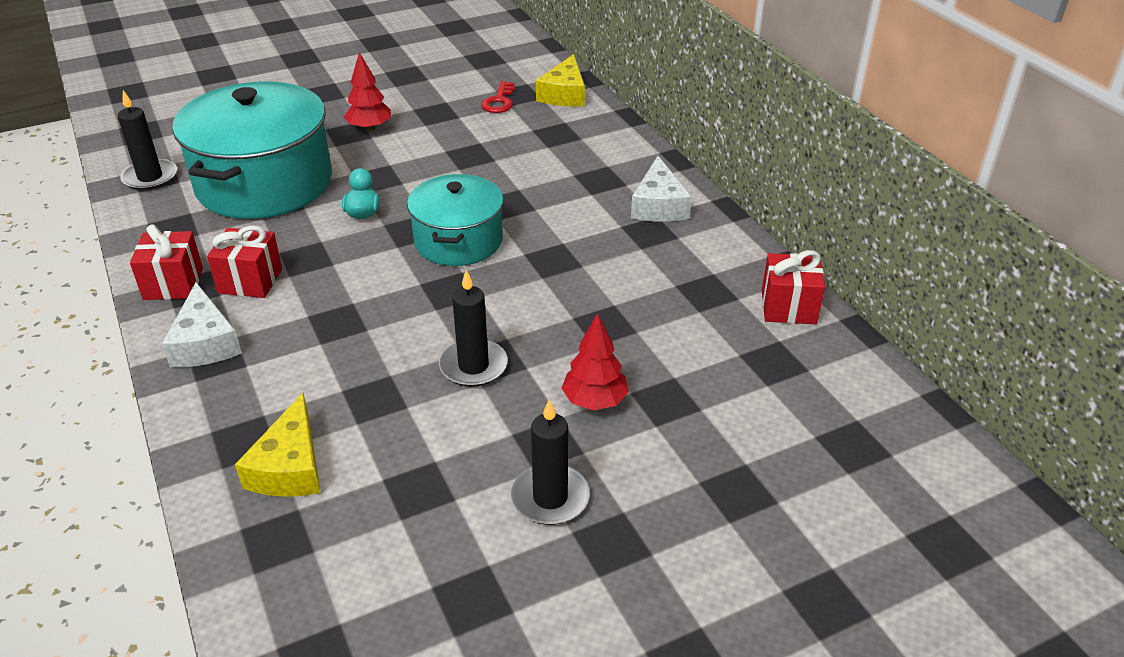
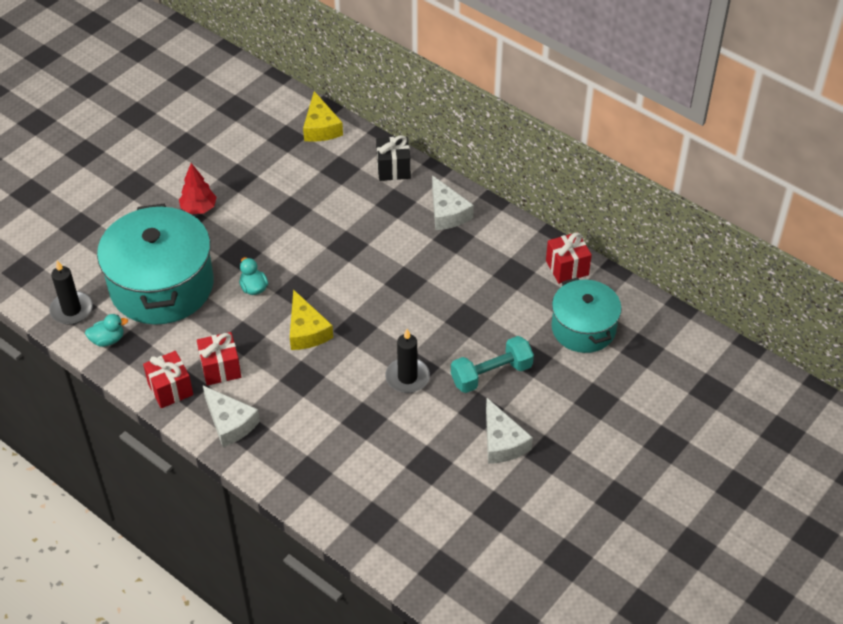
camera: 25 degrees left, 10 degrees up
(157, 215) = (108, 340): none -> turquoise duck
(290, 466) = (348, 479): yellow cheese -> yellow cheese (306, 330)
(458, 241) = (335, 288): turquoise pot -> turquoise pot (583, 328)
(499, 101) = (277, 150): red key -> none
(550, 498) = (502, 442): black candle -> white cheese
(595, 401) = (491, 374): red tree -> turquoise dumbbell
(621, 148) = (393, 169): none -> black gift

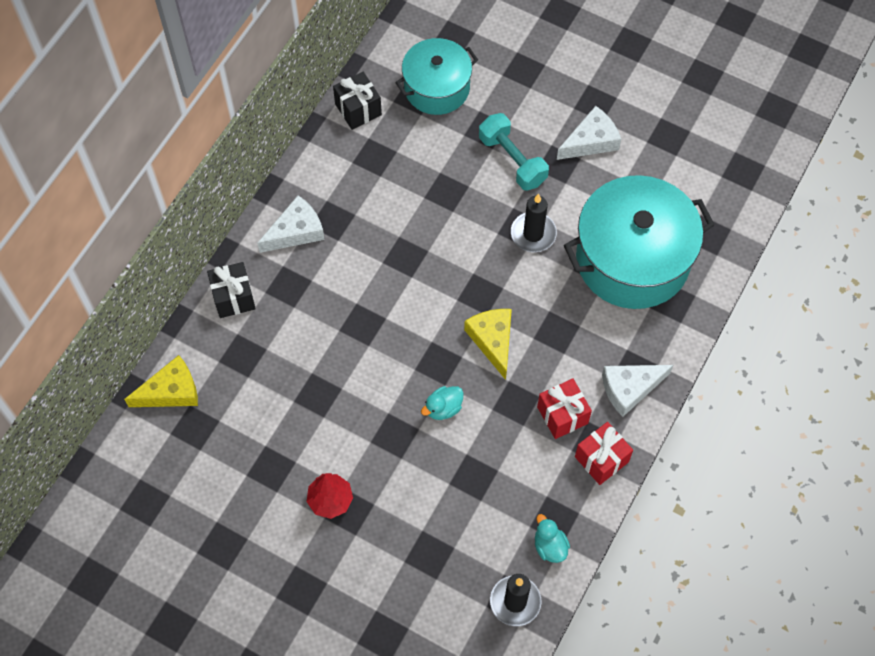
camera: 100 degrees left, 15 degrees up
(161, 286) = (459, 509): turquoise pot -> turquoise pot (632, 259)
(230, 423) = (630, 388): white cheese -> white cheese turned 150 degrees counterclockwise
(306, 330) = (493, 340): yellow cheese -> yellow cheese turned 75 degrees counterclockwise
(567, 268) = (358, 109): red gift -> black gift

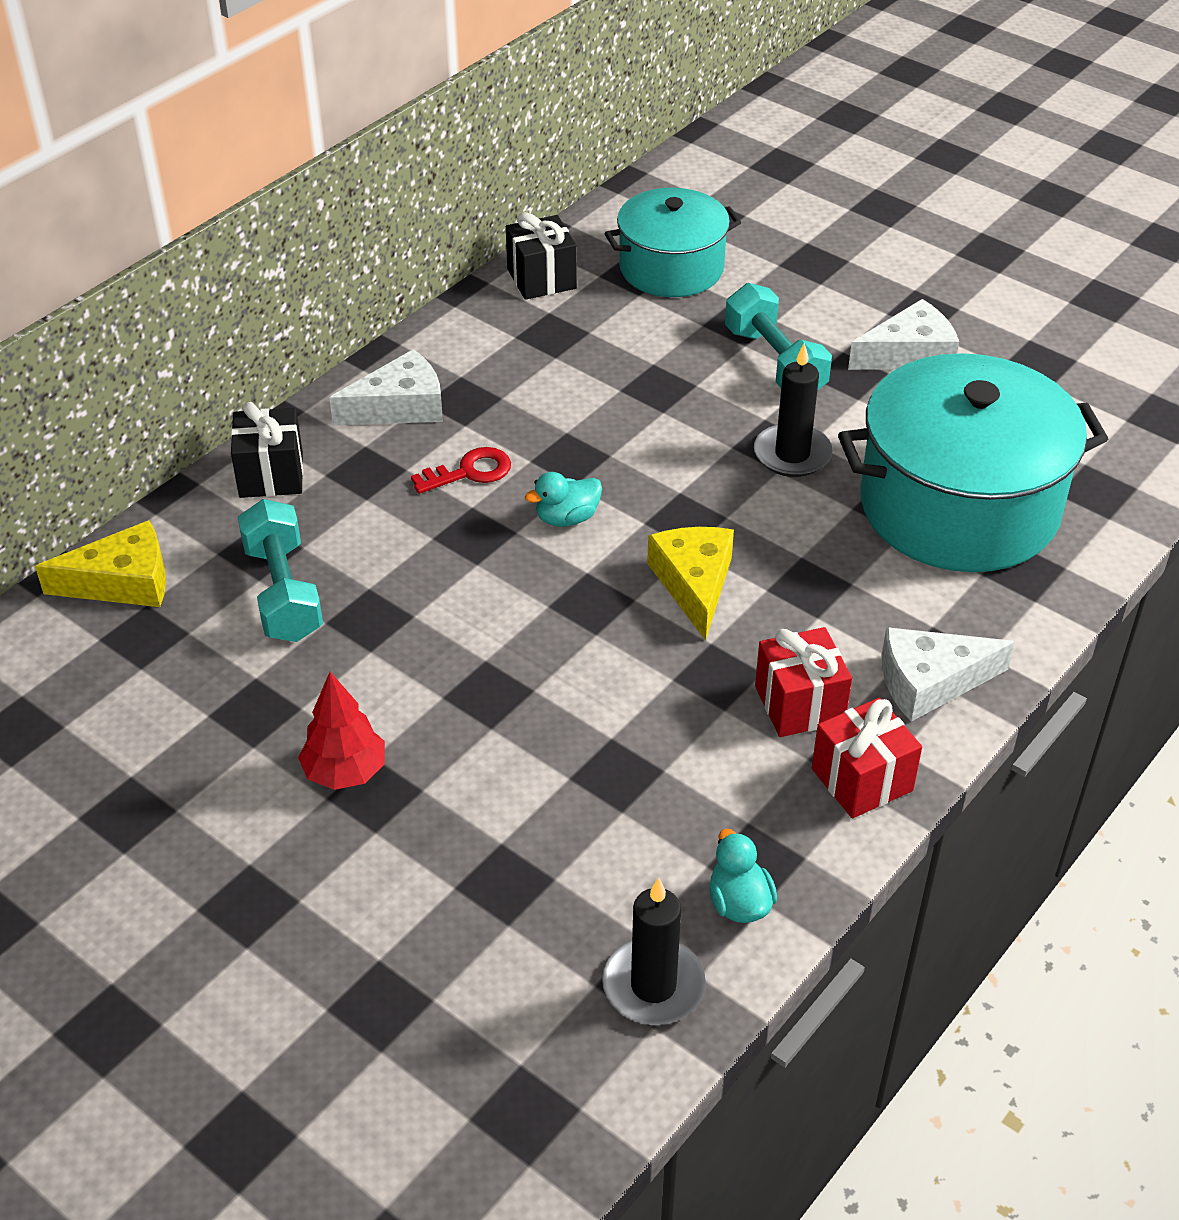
camera: 10 degrees right, 20 degrees down
(264, 384) = (283, 592): none -> turquoise dumbbell
(349, 277) = (469, 472): none -> red key
(443, 408) = (585, 666): turquoise duck -> turquoise duck (567, 518)

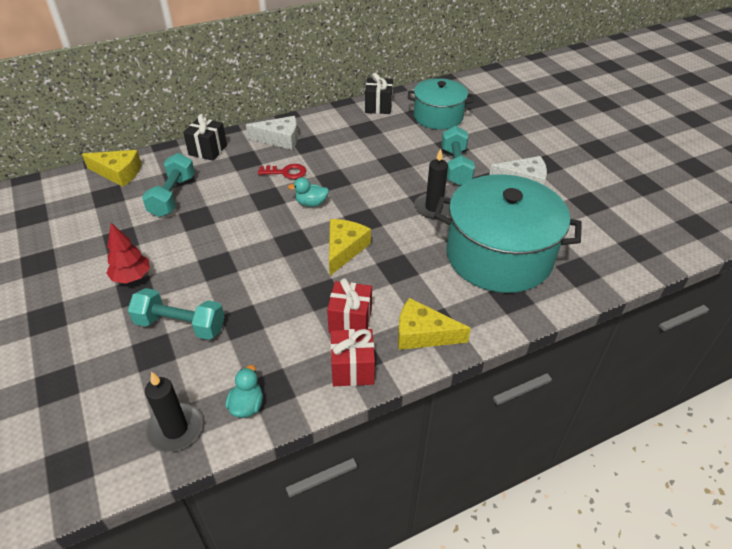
camera: 25 degrees right, 0 degrees up
(514, 821) = (180, 325): none -> turquoise dumbbell
(930, 682) = (422, 334): white cheese -> yellow cheese

